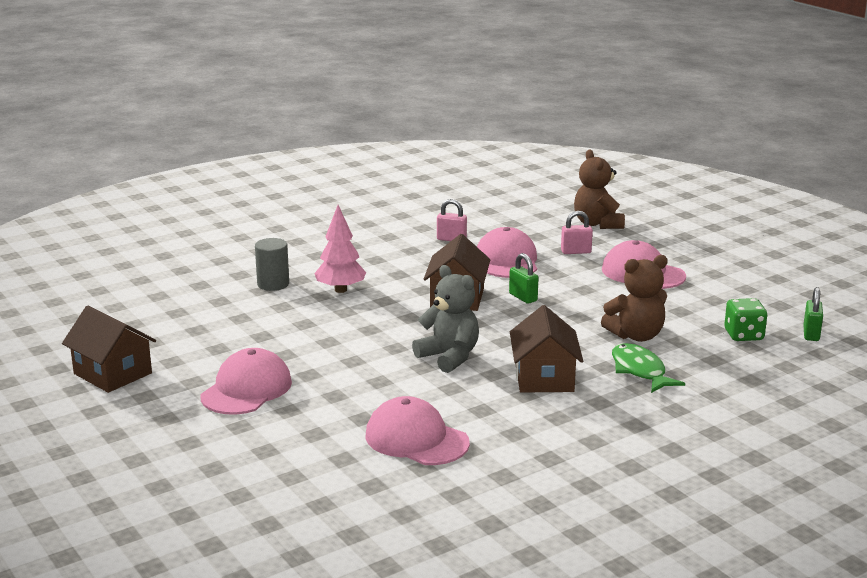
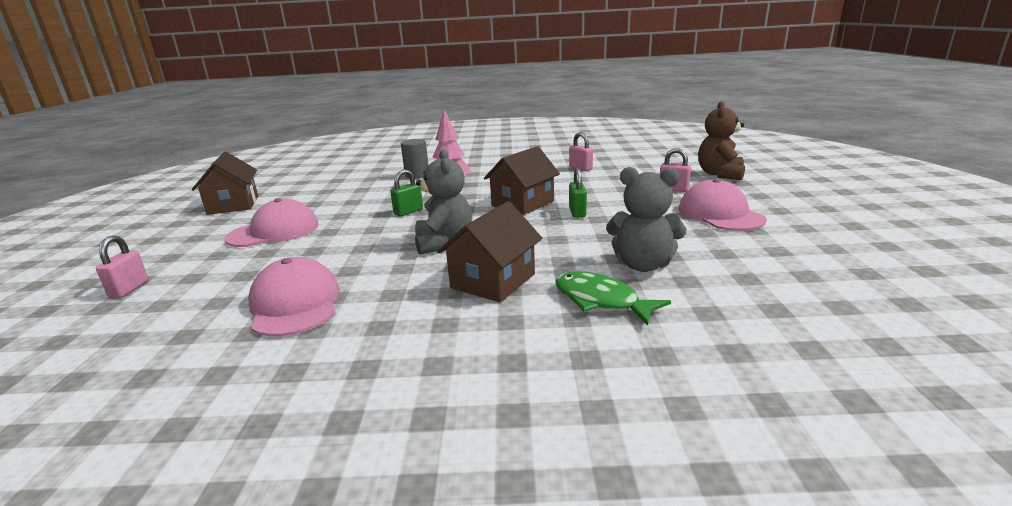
camera: 35 degrees right, 0 degrees up
(225, 476) = (129, 289): none -> pink padlock
(507, 260) = (603, 186): pink cap -> none
(636, 336) = (642, 265): brown teddy bear -> grey teddy bear
(640, 371) = (600, 300): green fish -> green fish turned 60 degrees counterclockwise
(743, 335) = (779, 294): green dice -> none
(811, 334) = (887, 316): green padlock -> green padlock (408, 212)

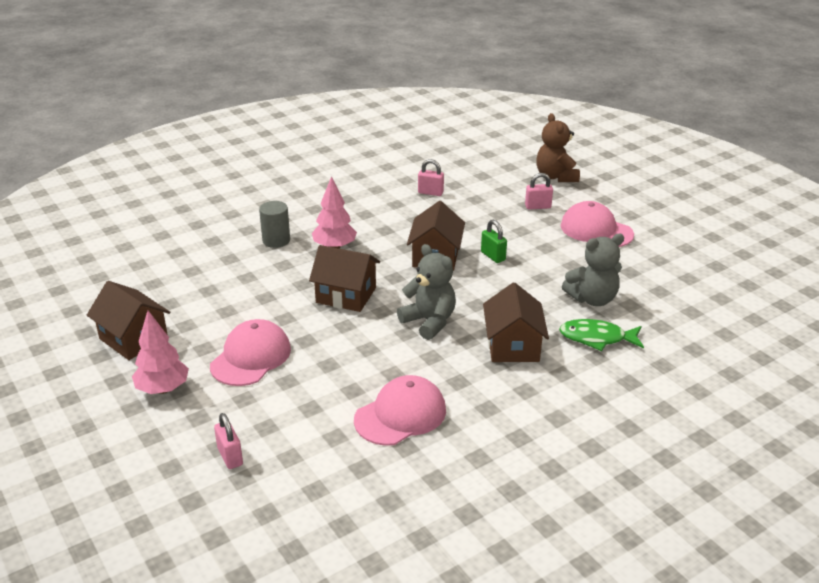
camera: 35 degrees left, 10 degrees up
(188, 234) = (163, 389): none -> pink tree
(295, 304) = (400, 415): pink cap -> pink cap turned 105 degrees clockwise
(408, 212) = (346, 295): green padlock -> brown house

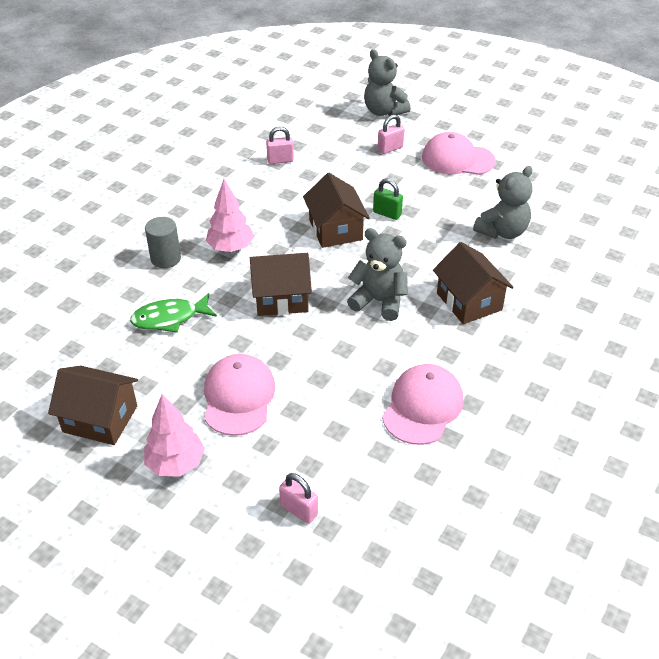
camera: 25 degrees left, 10 degrees up
(555, 177) = (384, 111): brown teddy bear -> grey teddy bear
(596, 338) = (532, 270): green fish -> green fish (169, 318)

